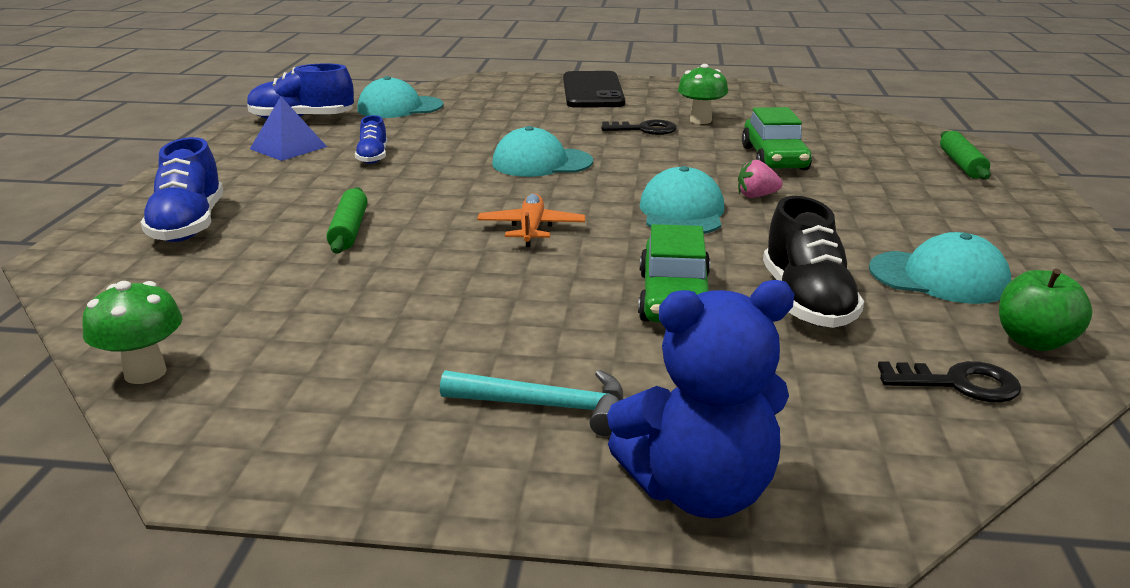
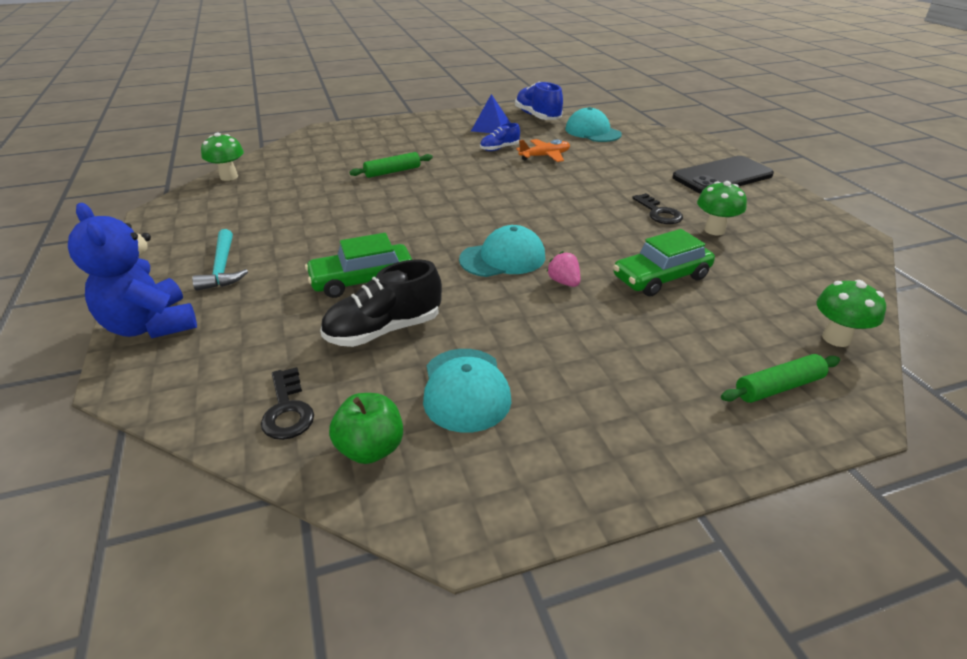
camera: 65 degrees right, 10 degrees up
(189, 225) = (372, 139): blue shoe -> none
(531, 229) = (432, 216): orange plane -> orange plane (545, 156)
(541, 163) = (544, 194): turquoise cap -> none
(901, 132) = (836, 338): none -> green mushroom

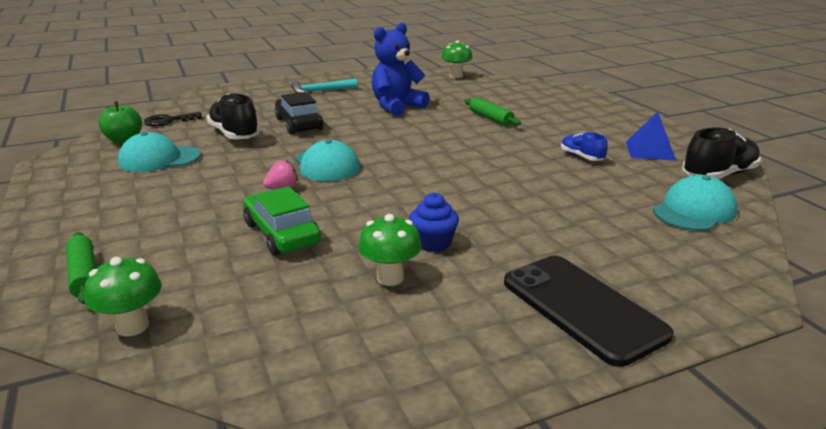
camera: 85 degrees right, 10 degrees down
(151, 325) = (260, 87): blue teddy bear -> blue teddy bear (396, 107)
(362, 280) = (299, 124): green car -> black car
(537, 117) = (718, 175): blue shoe -> black shoe
(545, 156) = (575, 180): orange plane -> none
(659, 213) = (433, 243): black key -> blue cupcake

